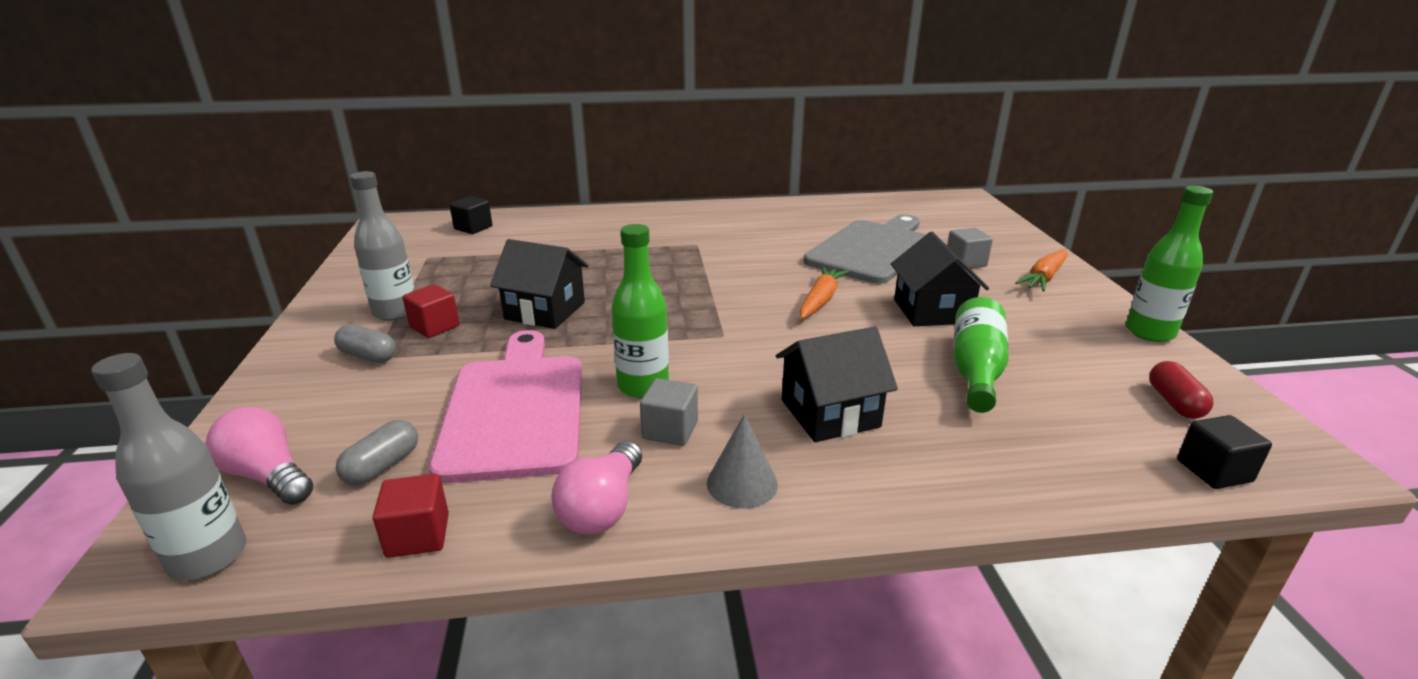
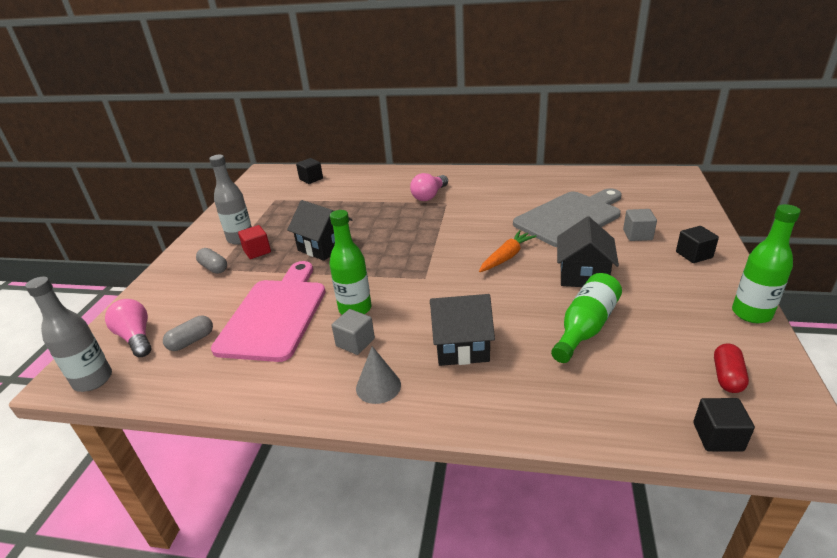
camera: 20 degrees right, 5 degrees up
(418, 535) = (191, 386): red cube -> none
(602, 507) = (291, 387): pink light bulb -> pink light bulb (429, 196)
(1043, 278) = (694, 255): orange carrot -> black cube

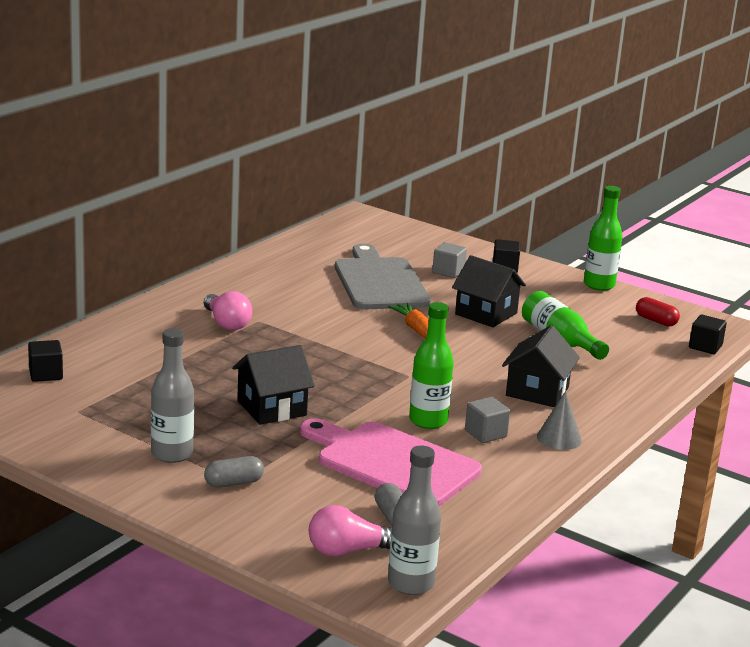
camera: 70 degrees left, 10 degrees down
(257, 251) = (226, 449): red cube -> none

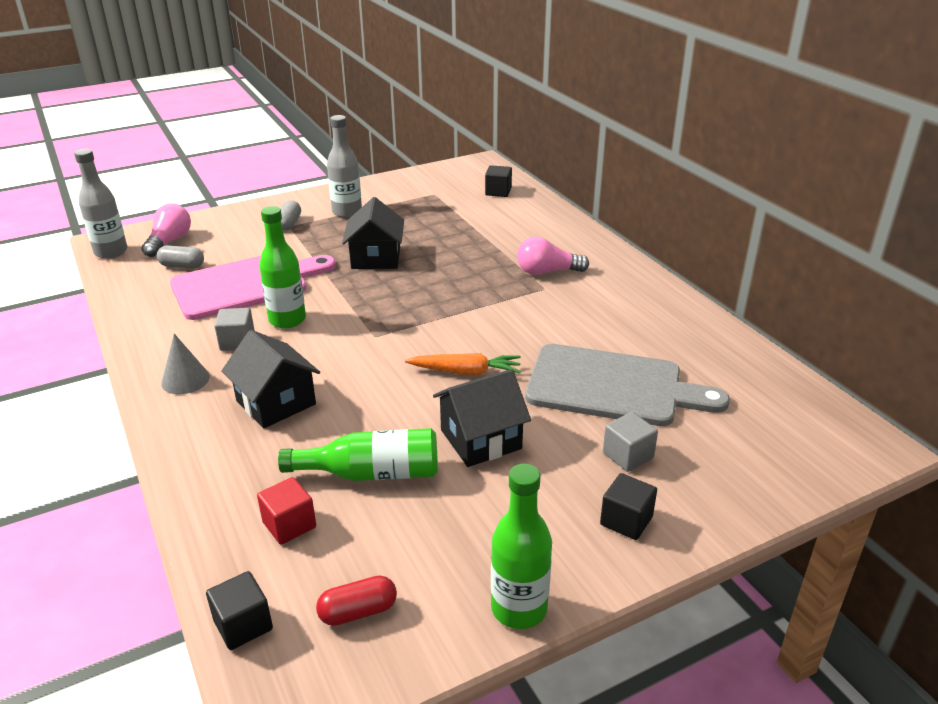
camera: 120 degrees right, 10 degrees up
(631, 353) = (289, 525): none -> red cube

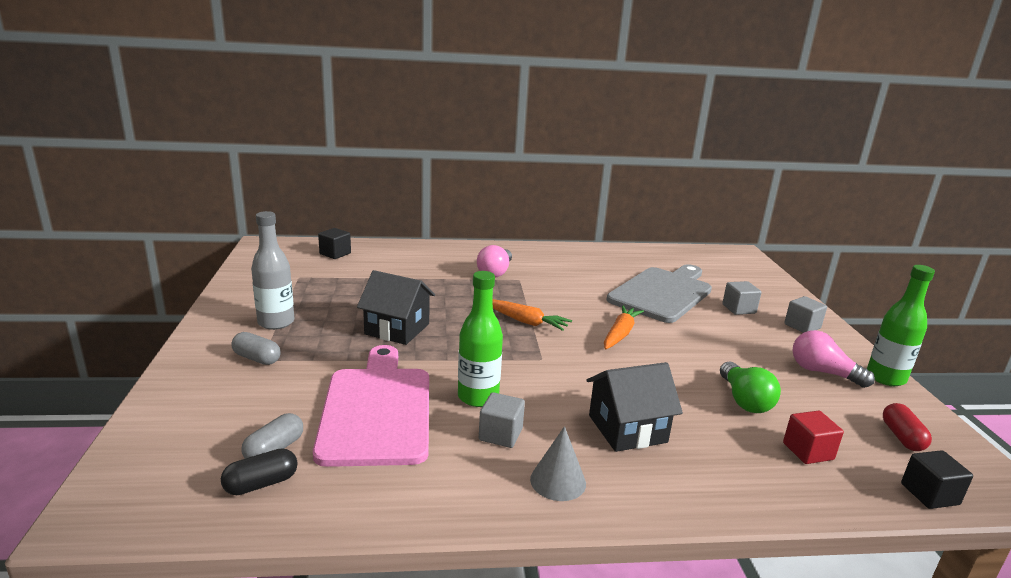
camera: 70 degrees left, 10 degrees down
(111, 252) = (144, 513): grey bottle -> none
(146, 273) = (261, 484): none -> black capsule
(169, 241) = (185, 452): pink light bulb -> pink light bulb (822, 372)
(372, 473) = (744, 400): green bottle -> green light bulb
(445, 312) = (525, 321): none -> orange carrot
(480, 439) = (710, 349): black house -> none
(626, 521) = (802, 326): black cube -> grey cube

